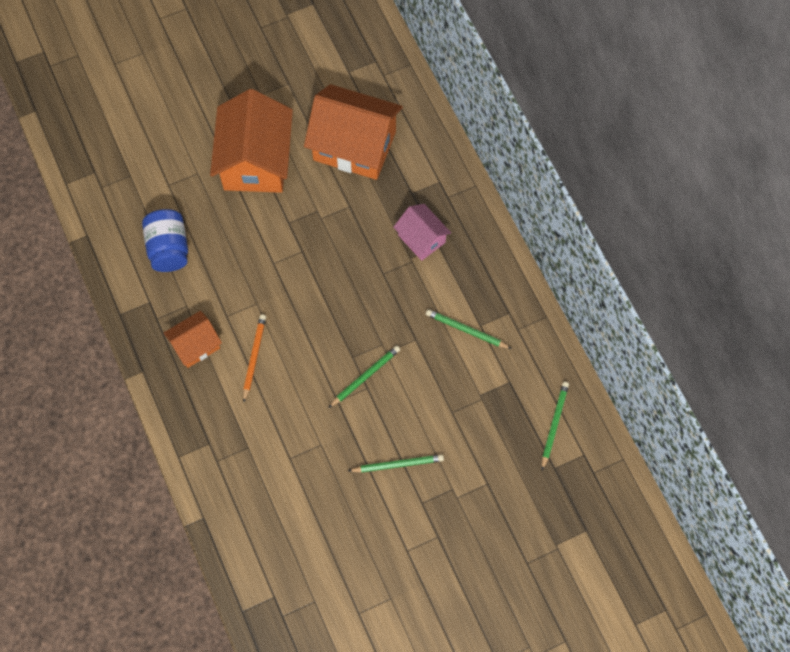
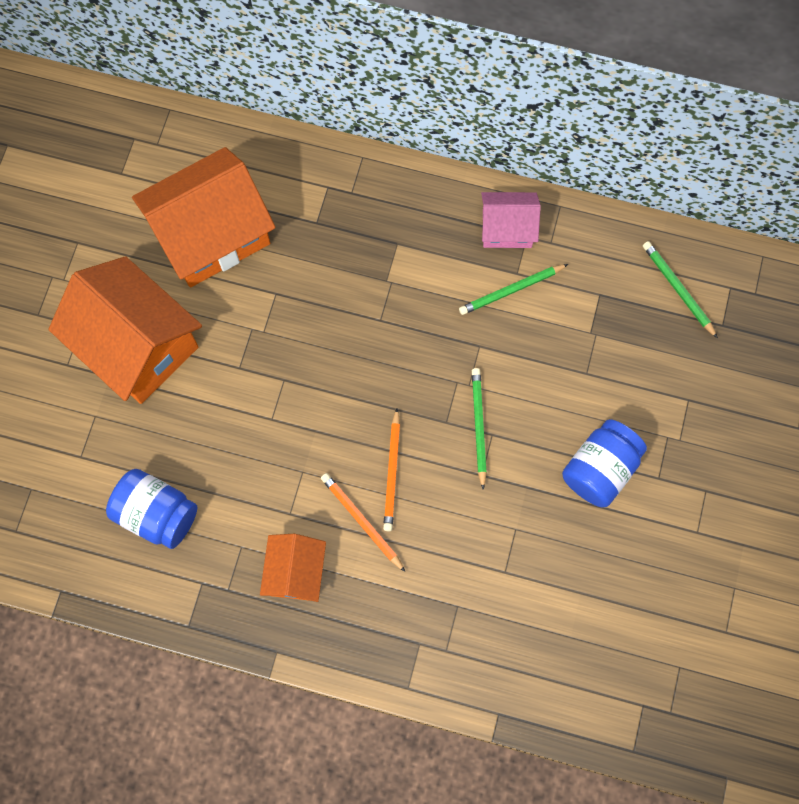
camera: 50 degrees left, 5 degrees up
(297, 351) = (392, 472): none -> orange pencil
(397, 464) = (599, 469): green pencil -> blue jar
(421, 238) = (375, 253): pink house -> pink house (507, 228)

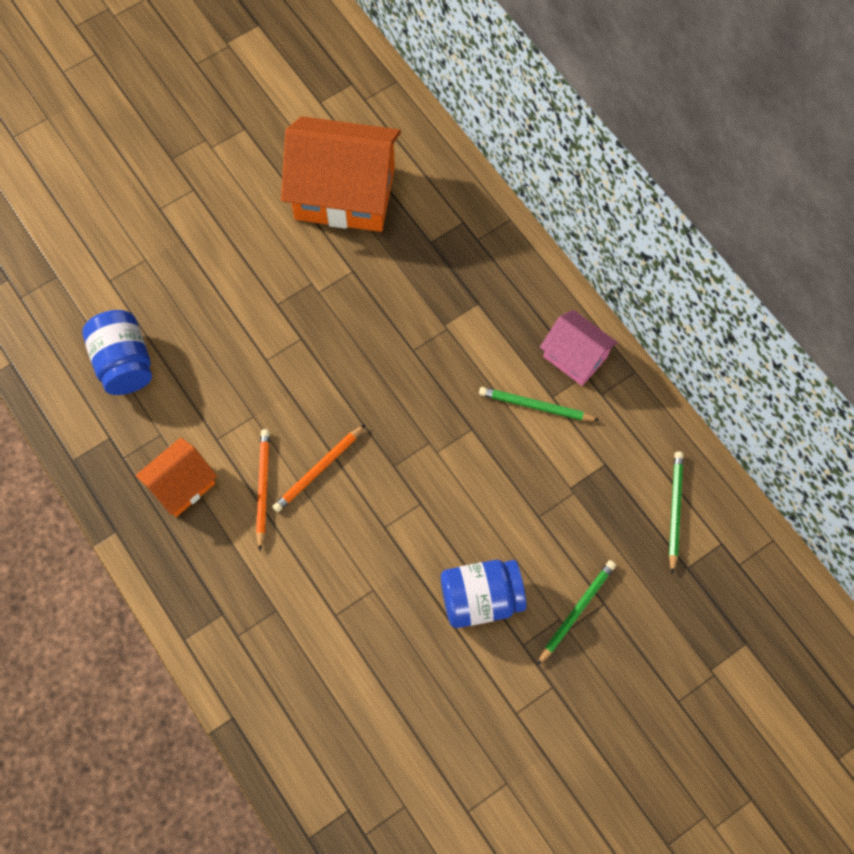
camera: 40 degrees right, 5 degrees down
(137, 345) = (220, 232): orange house -> none
(478, 426) = (415, 489): green pencil -> green pencil (576, 611)

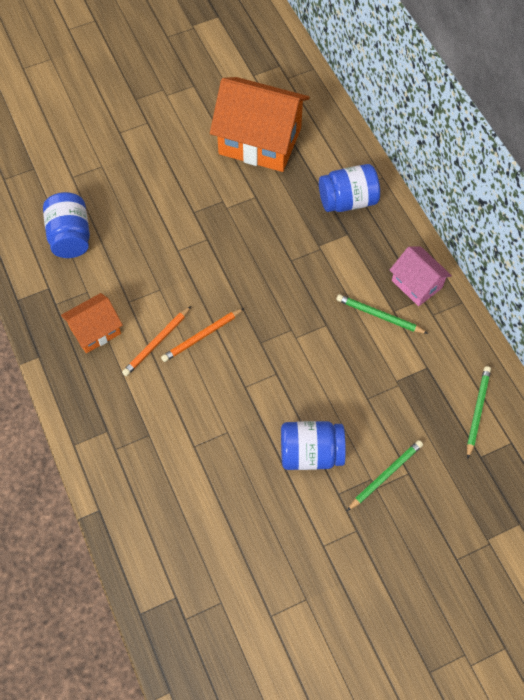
camera: 10 degrees right, 5 degrees down
(263, 488) = (157, 342): orange pencil -> orange pencil turned 150 degrees counterclockwise
(471, 258) = (348, 201): none -> blue jar

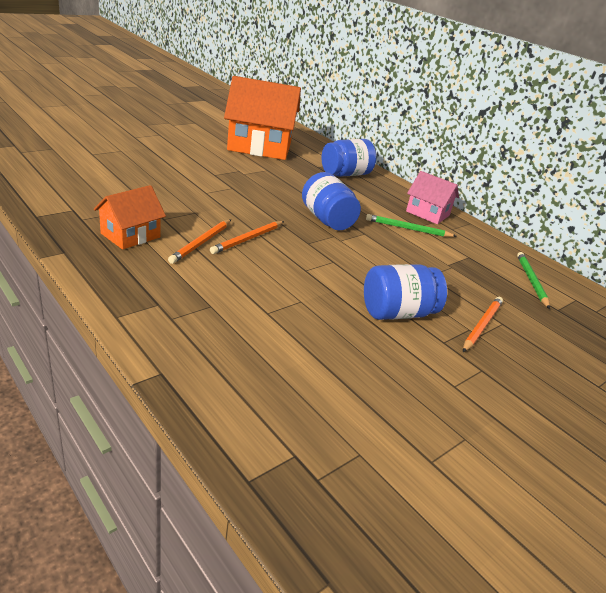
camera: 20 degrees left, 30 degrees down
(70, 236) = (94, 182): blue jar -> blue jar (327, 220)
(385, 475) = (482, 326): green pencil -> orange pencil

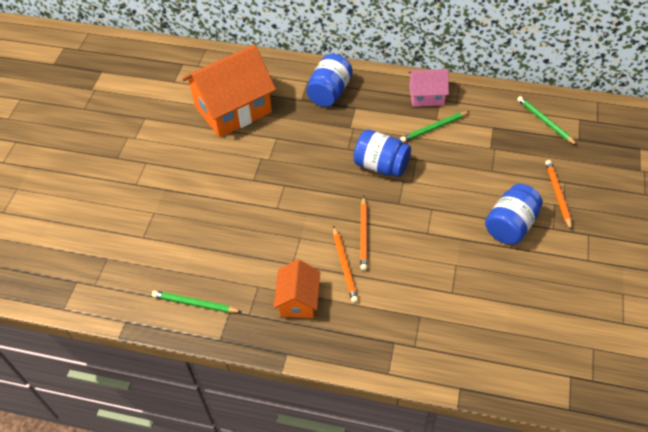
camera: 30 degrees left, 20 degrees up
(58, 193) = (195, 304): none -> green pencil

